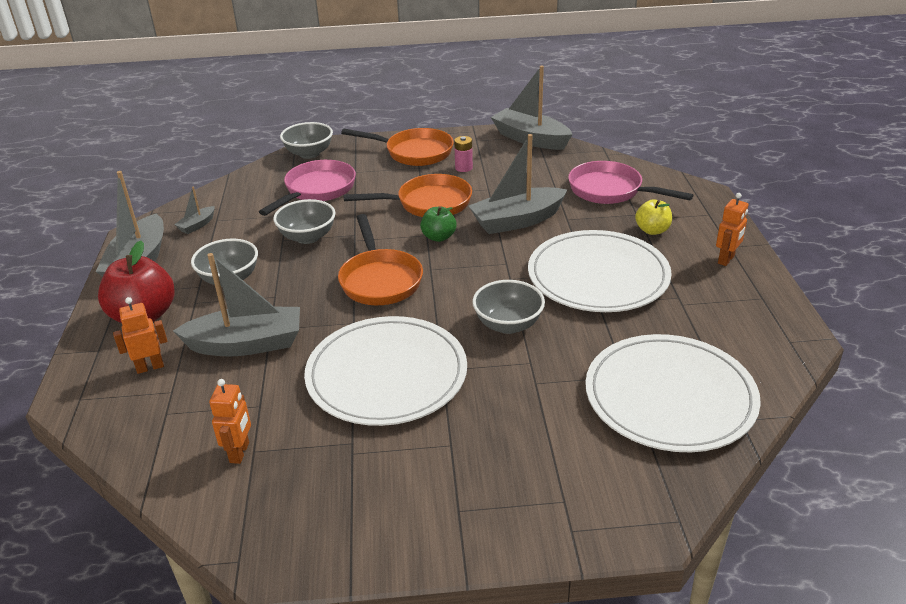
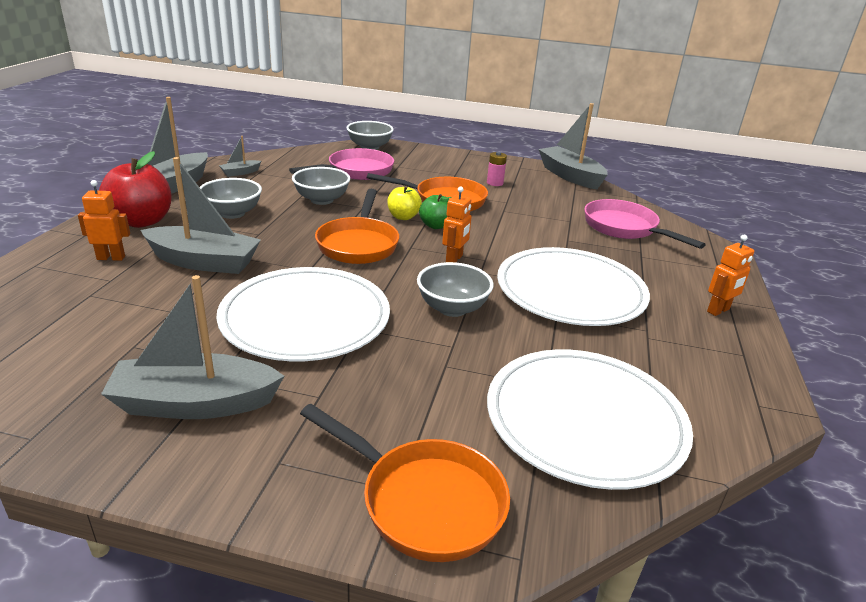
camera: 15 degrees right, 5 degrees down
(240, 452) = (120, 344): orange robot -> orange robot (454, 259)
(414, 152) = (458, 164): orange pan -> orange pan (424, 501)
(517, 221) = (517, 230): grey boat -> grey boat (194, 403)
(652, 230) = (649, 268): yellow apple -> yellow apple (403, 217)

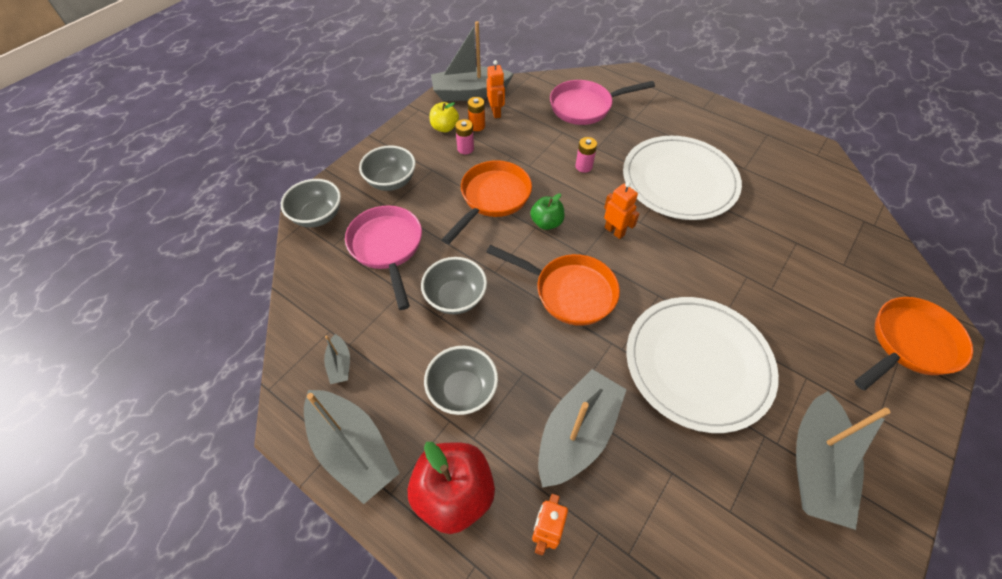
camera: 65 degrees left, 25 degrees up
(403, 217) = (520, 241): yellow apple -> yellow apple (444, 128)
(452, 308) = (694, 259): grey bowl -> grey bowl (391, 181)
(529, 184) = (477, 126): none -> orange battery
(531, 236) = (583, 166): none -> pink battery
(585, 420) = (832, 238): white plate -> none
(718, 311) = (716, 119): orange robot -> orange robot (496, 112)

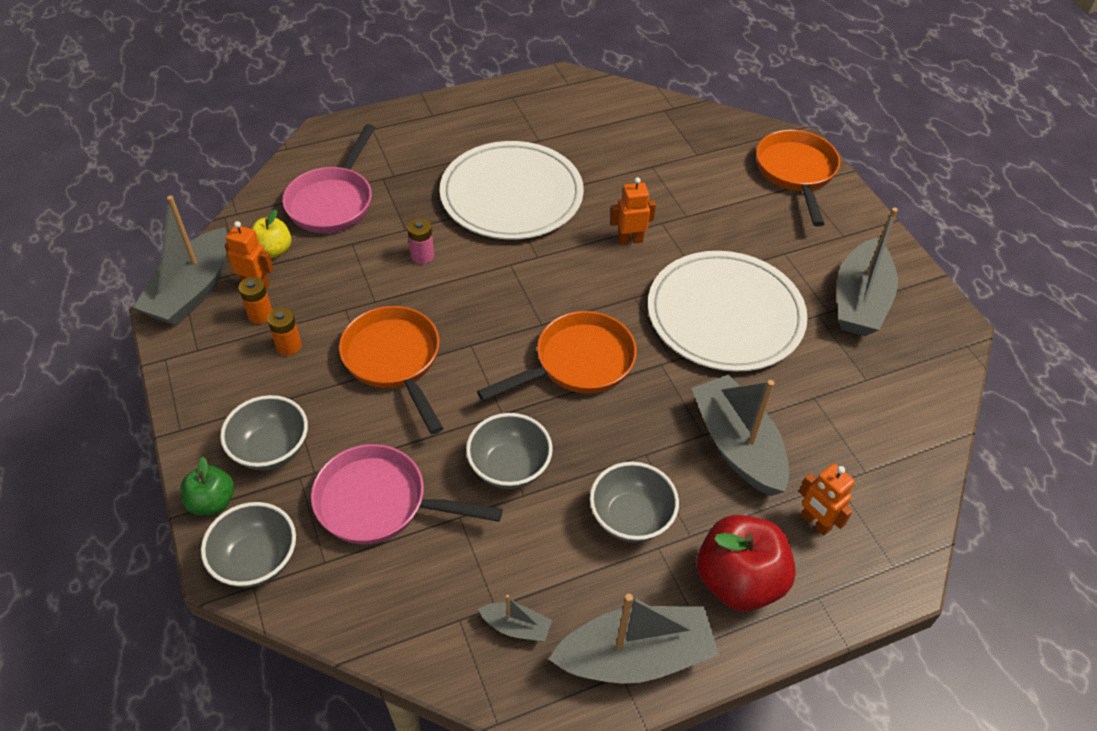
camera: 60 degrees left, 5 degrees down
(444, 128) = (229, 348): yellow apple -> yellow apple (273, 250)
(465, 149) = (289, 346): pink battery -> orange battery
(546, 223) = (473, 332): green apple -> green apple (212, 502)
(614, 231) = (532, 283): orange robot -> orange robot (630, 240)
(815, 466) = (859, 301): grey boat -> grey boat turned 60 degrees clockwise

